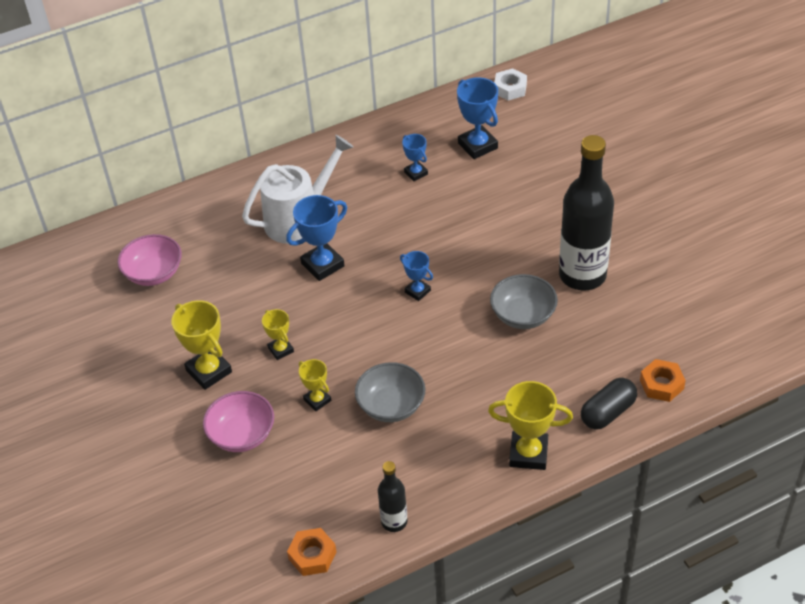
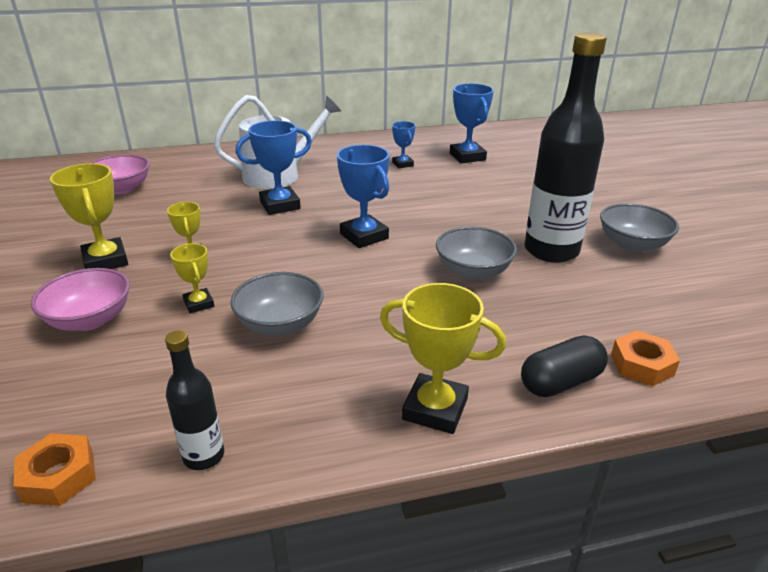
camera: 10 degrees right, 15 degrees down
(417, 291) = (364, 236): blue trophy -> blue trophy, size x1.72
(510, 88) = (508, 132): white nut -> none
(649, 252) = (632, 244): none -> grey bowl

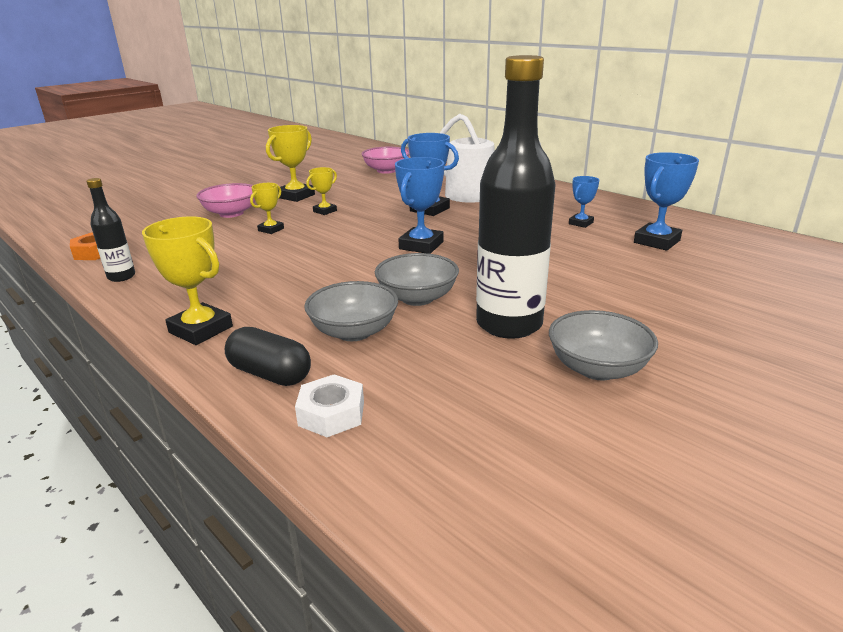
camera: 60 degrees right, 5 degrees down
(280, 324) = (267, 256): grey bowl -> grey bowl (354, 332)
(435, 409) = (201, 329): yellow trophy -> yellow trophy turned 45 degrees counterclockwise
(642, 365) = (331, 413): orange nut -> white nut

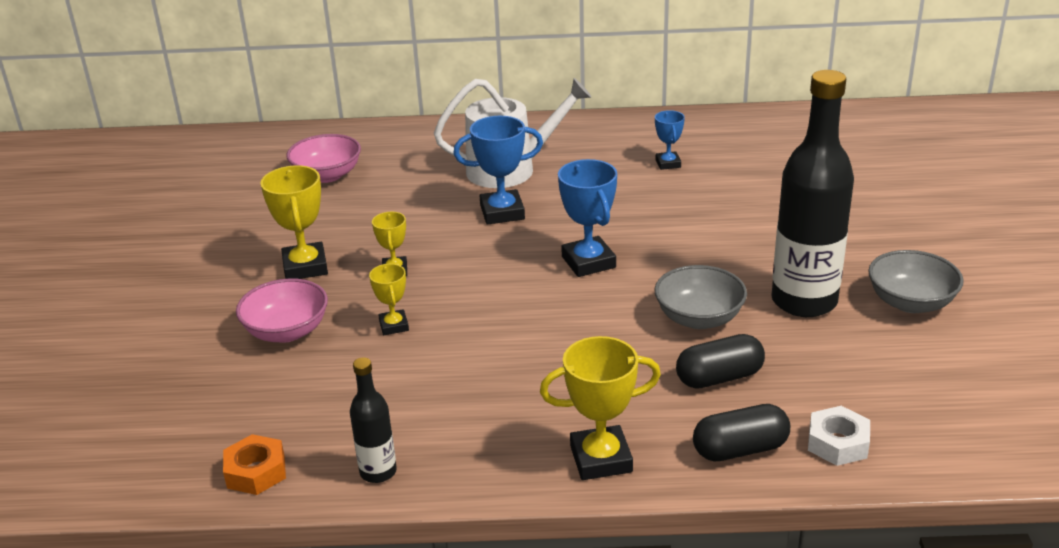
camera: 45 degrees left, 5 degrees up
(354, 332) = (719, 377): grey bowl -> black capsule
(656, 241) = (757, 157): blue trophy -> none

